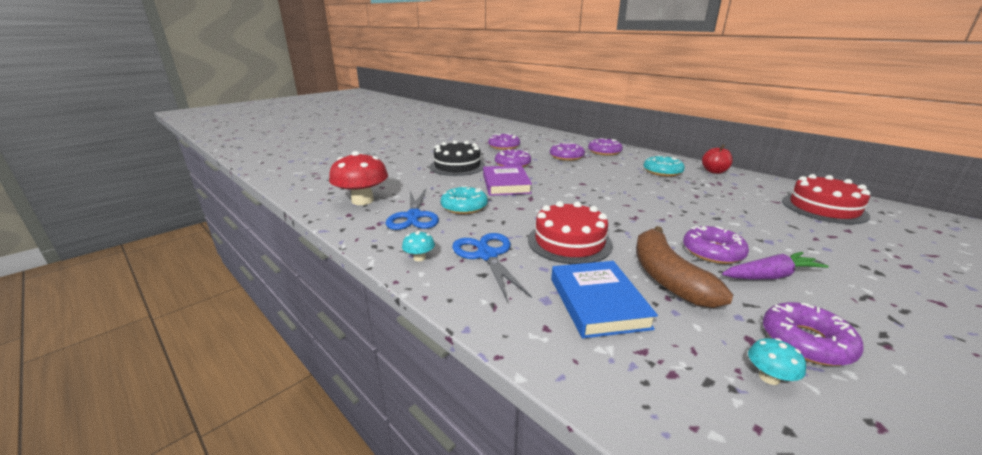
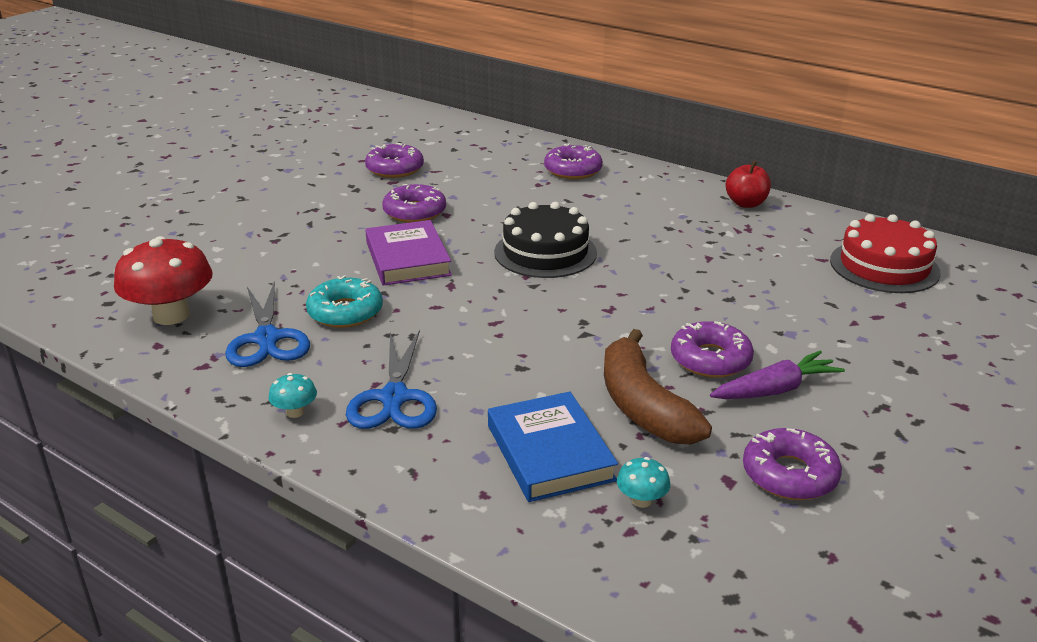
camera: 10 degrees left, 5 degrees up
(457, 166) = (317, 224): black cake -> black cake (545, 252)
(487, 255) = (394, 398): blue scissors -> blue scissors turned 150 degrees counterclockwise
(566, 157) = (507, 187): purple donut -> none
(569, 242) = (512, 362): red cake -> none
(662, 171) = (664, 210): turquoise donut -> none
(769, 377) = (735, 521): turquoise mushroom -> turquoise mushroom (641, 500)

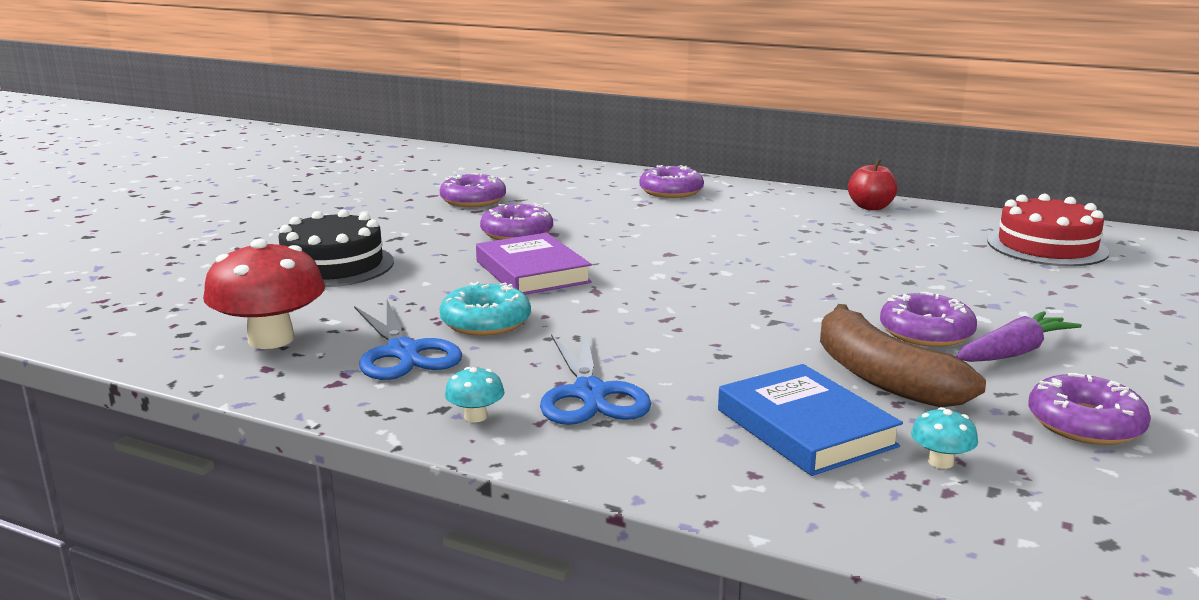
camera: 10 degrees left, 10 degrees down
(545, 252) = (685, 257): black cake -> black cake (333, 265)

